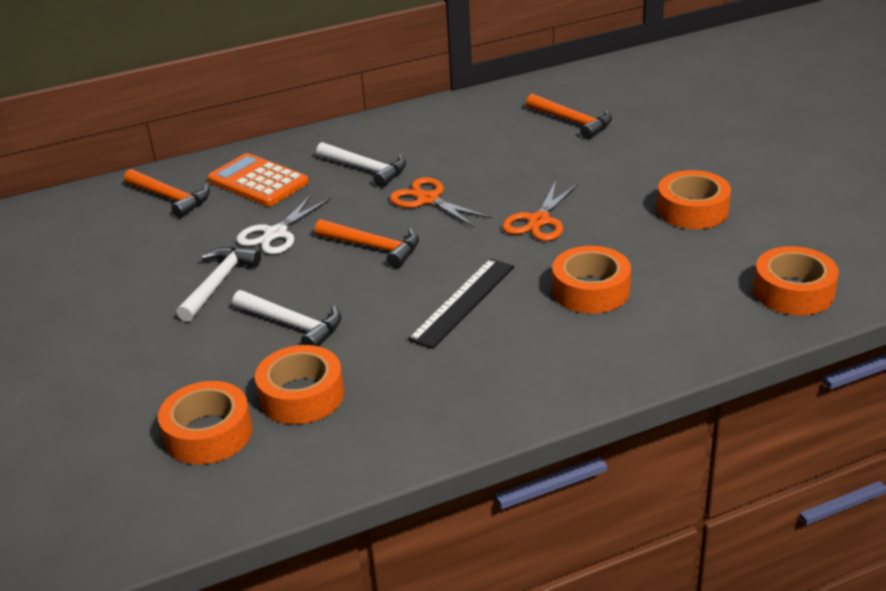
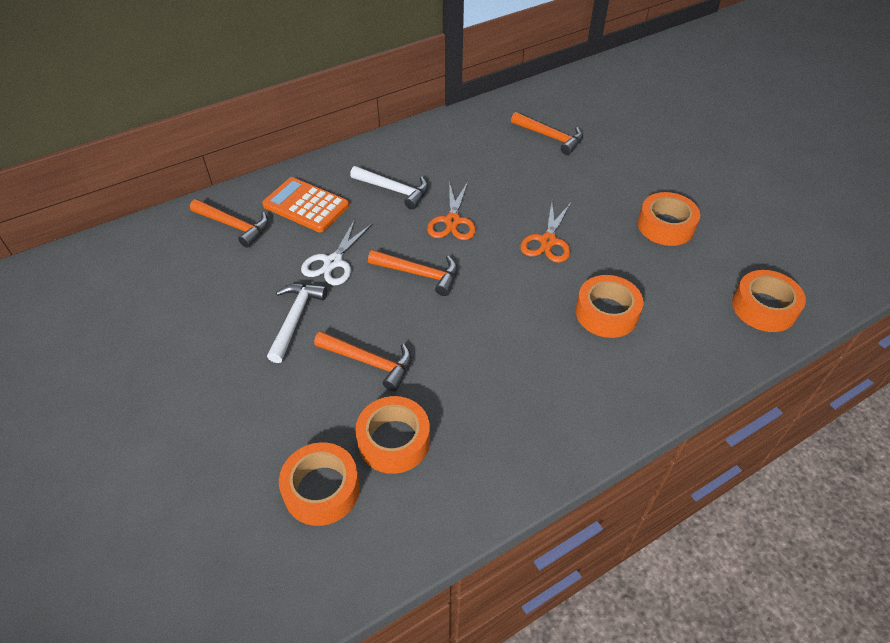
camera: 10 degrees left, 15 degrees up
(293, 325) = (369, 362): white hammer -> orange hammer
(428, 199) = (452, 221): orange scissors -> orange scissors turned 120 degrees counterclockwise
(463, 302) = (506, 330): black ruler -> none

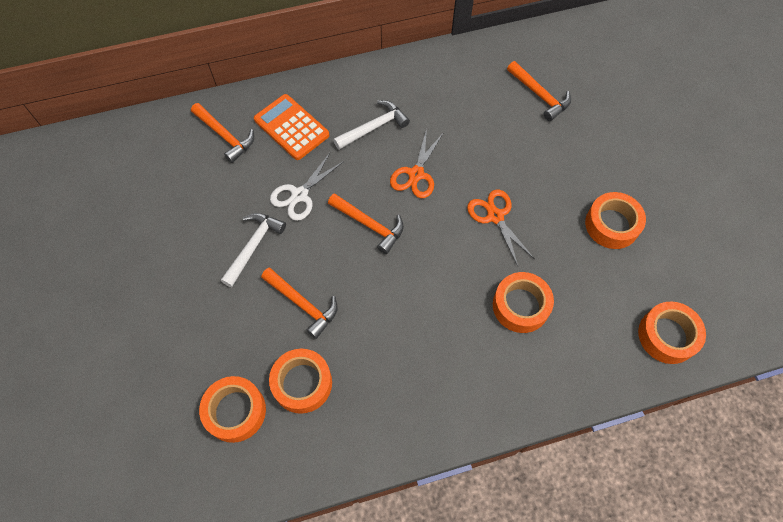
camera: 15 degrees right, 15 degrees up
(394, 190) = (374, 127): white hammer -> white hammer turned 75 degrees counterclockwise
(548, 241) = (495, 216): orange scissors -> orange scissors turned 120 degrees clockwise

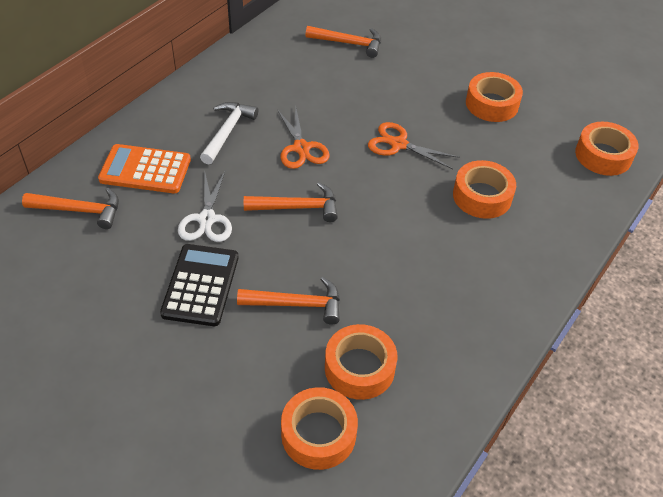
camera: 40 degrees left, 15 degrees down
(253, 246) = (200, 285): white hammer -> black calculator

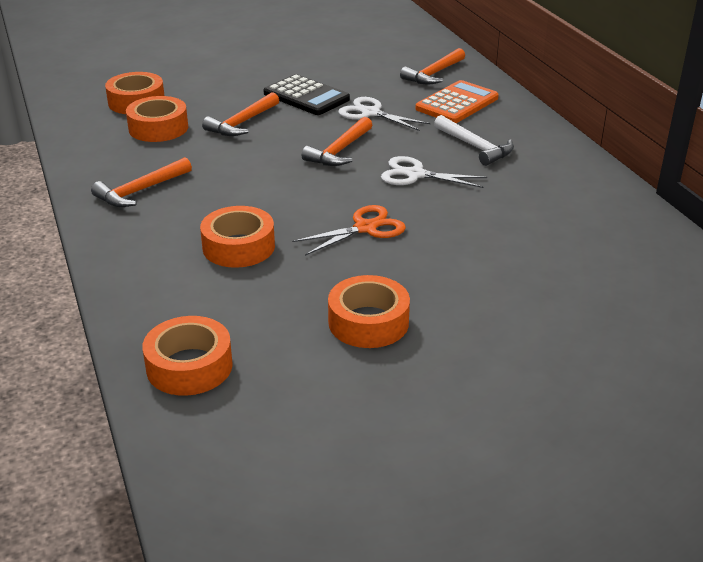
camera: 125 degrees right, 15 degrees down
(301, 148) = (415, 174): orange scissors -> white scissors
(349, 43) = (582, 262): orange hammer -> orange hammer (140, 191)

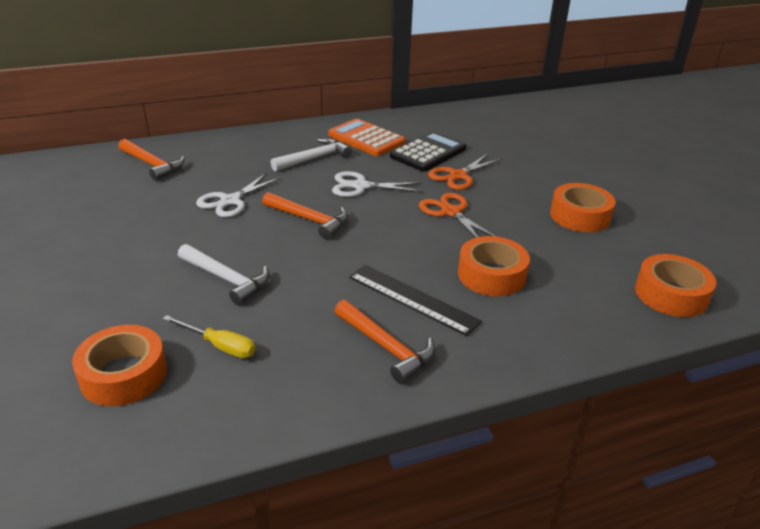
camera: 90 degrees left, 0 degrees up
(158, 128) = (219, 346): orange tape -> yellow screwdriver
(204, 203) = (412, 299): none -> black ruler
(242, 123) = (227, 279): orange hammer -> white hammer
(306, 96) = (172, 236): black calculator -> black calculator (428, 153)
(415, 174) = (360, 186): white scissors -> white scissors turned 75 degrees clockwise
(457, 103) = (226, 159): orange calculator -> orange calculator (366, 139)
(458, 236) = (458, 176): none -> orange scissors

